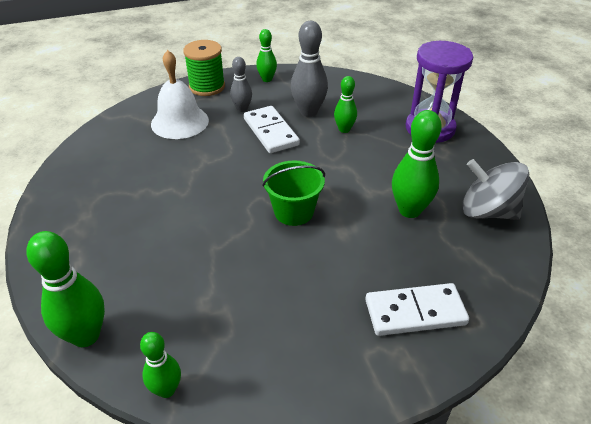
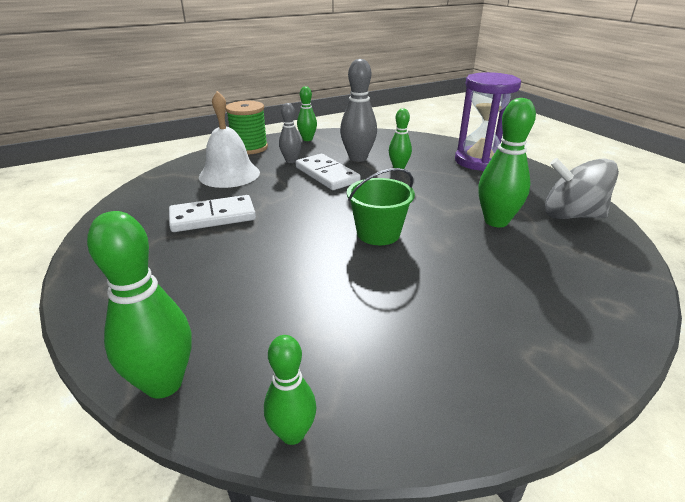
camera: 10 degrees left, 10 degrees down
(415, 312) = (554, 307): white domino -> white domino (213, 217)

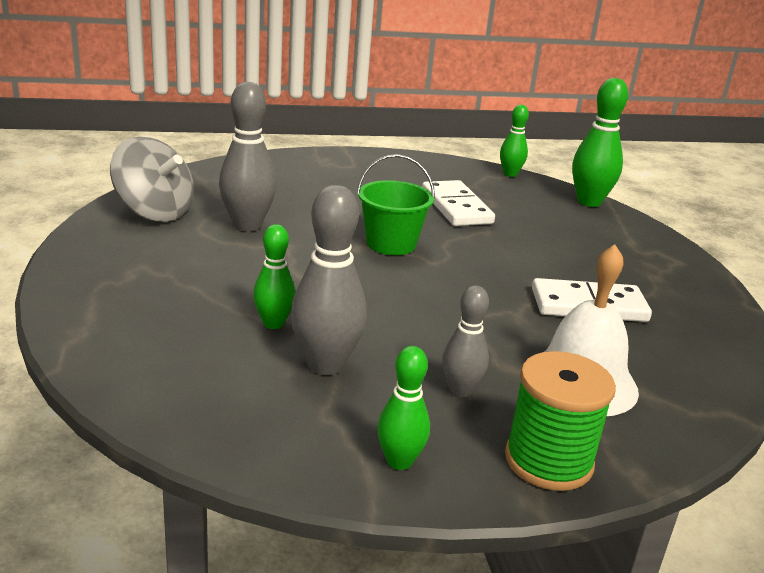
camera: 165 degrees left, 5 degrees down
(327, 175) = (406, 338): white domino -> white domino (456, 207)
(479, 161) = (121, 303): purple hourglass -> none
(496, 221) = (247, 225): green bowling pin -> grey bowling pin

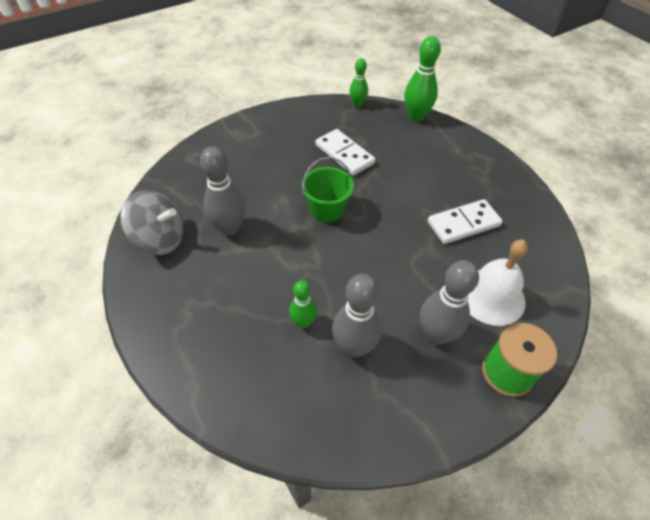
camera: 20 degrees left, 25 degrees up
(399, 461) = (437, 411): green bowling pin -> none
(460, 390) = (436, 334): grey bowling pin -> grey bowling pin, size x1.65

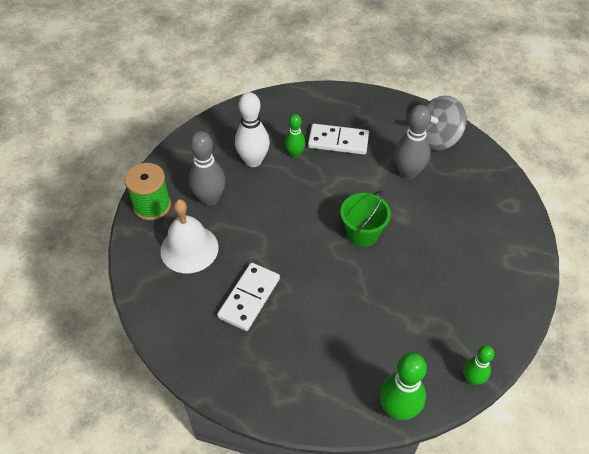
camera: 140 degrees right, 0 degrees up
(344, 154) = (409, 298): white domino -> white domino (338, 141)
(354, 347) = (253, 161): grey bowling pin -> white bowling pin

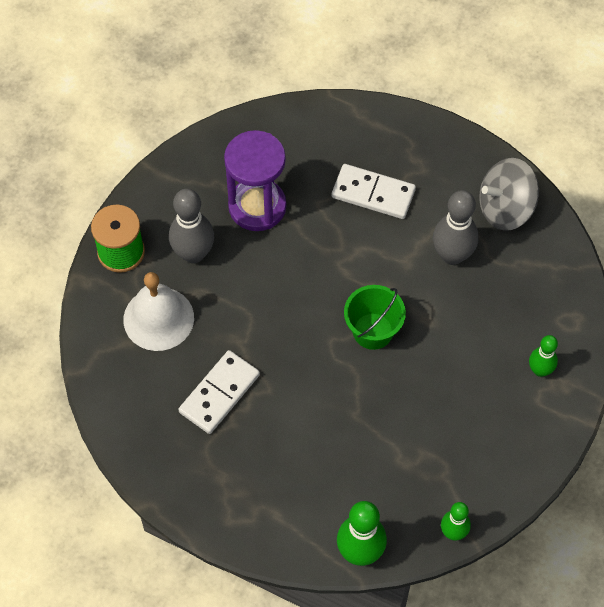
camera: 10 degrees right, 10 degrees up
(253, 161) = (257, 206): white bowling pin -> purple hourglass
(295, 154) = (312, 204): green bowling pin -> green bowling pin (540, 370)

